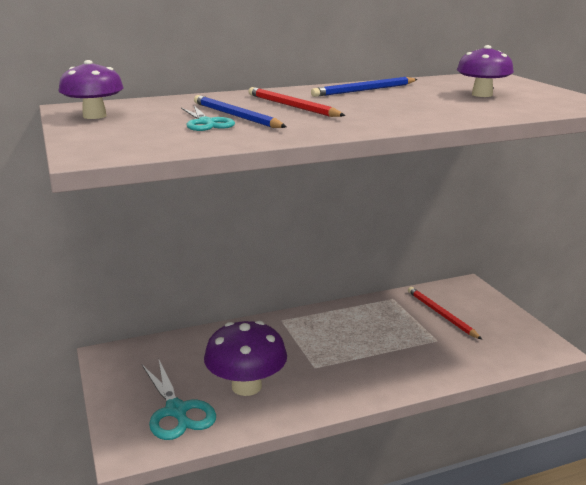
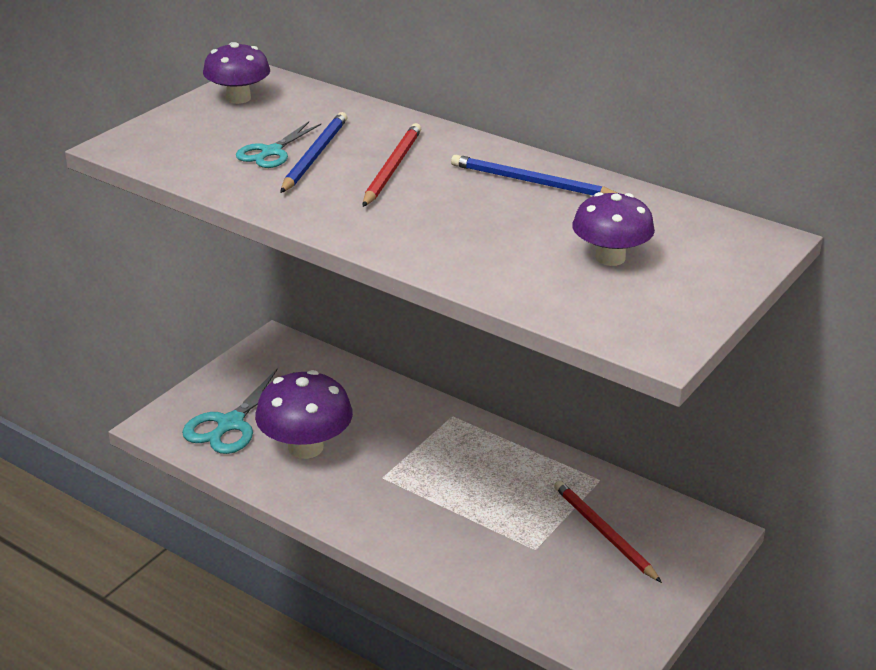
camera: 55 degrees right, 10 degrees up
(441, 314) = (603, 533): red pencil -> red pencil turned 60 degrees counterclockwise

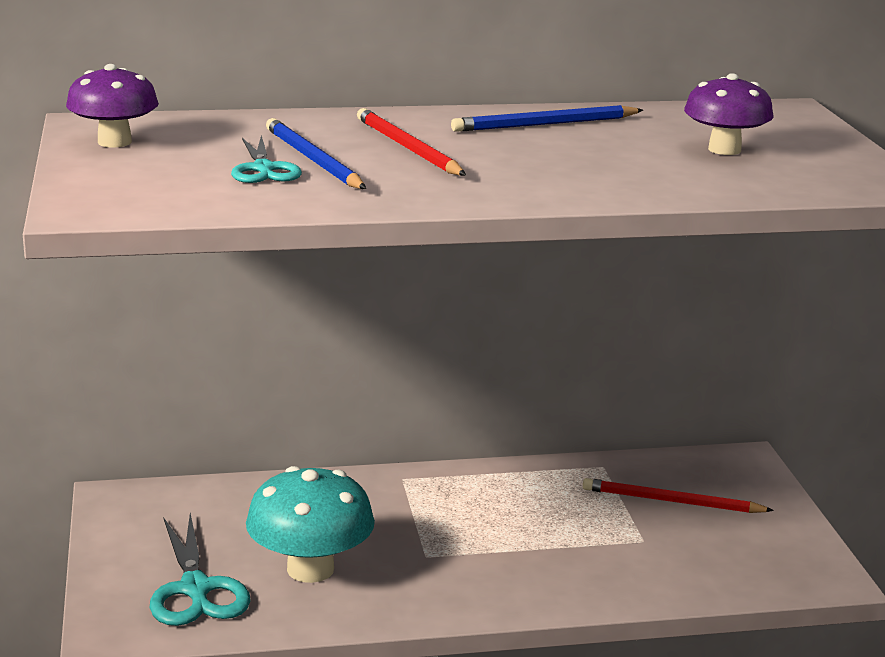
camera: 45 degrees left, 10 degrees down
(305, 447) = (310, 569): purple mushroom -> turquoise mushroom

